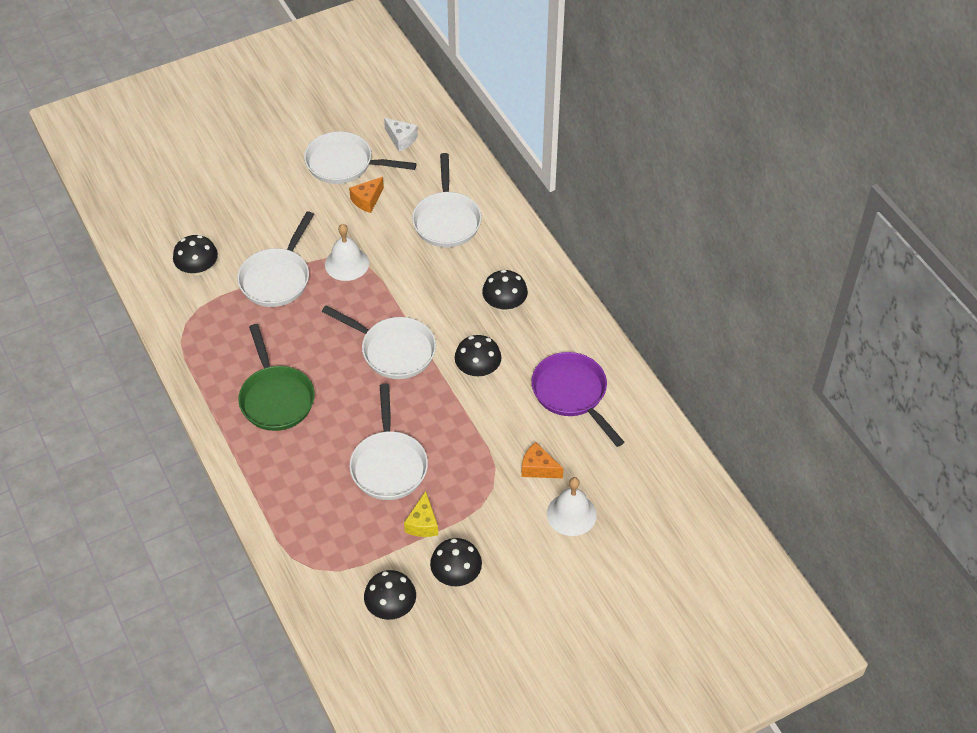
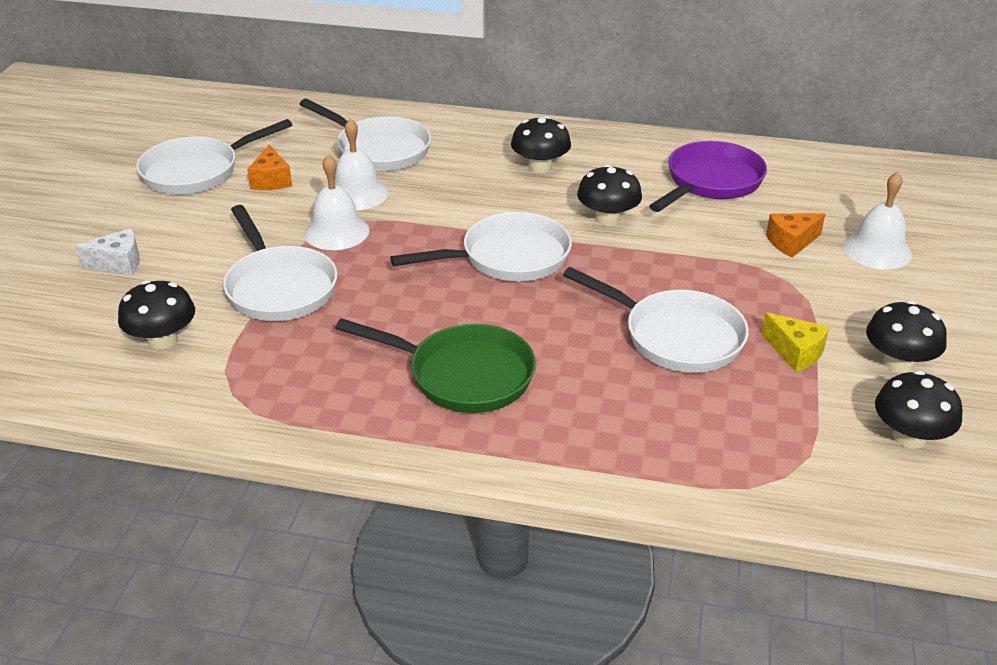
camera: 50 degrees left, 15 degrees down
(391, 245) = (357, 193): none -> white bell
(401, 139) = (228, 127): white cheese -> white cheese (118, 263)
(572, 394) = (711, 182): purple pan -> purple pan turned 120 degrees clockwise

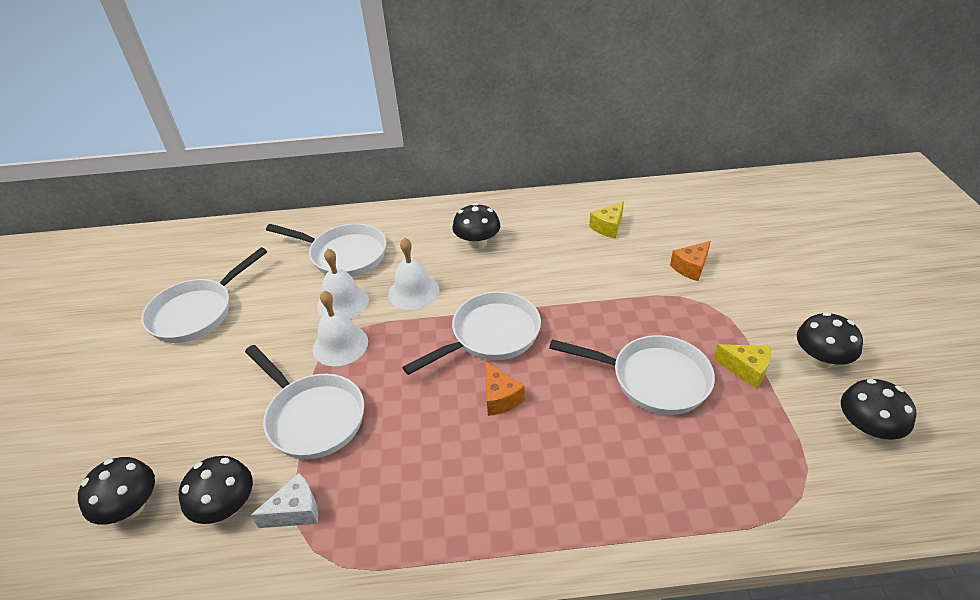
camera: 15 degrees left, 5 degrees up
(118, 263) = (156, 429): white cheese -> white cheese (295, 511)
(271, 180) = (265, 306): orange cheese -> orange cheese (500, 397)
(463, 375) = (506, 468): green pan -> none
(607, 219) = (549, 279): black mushroom -> black mushroom (131, 507)
(711, 182) = (608, 227): purple pan -> yellow cheese
(877, 250) = (752, 259): white bell -> white bell (413, 292)

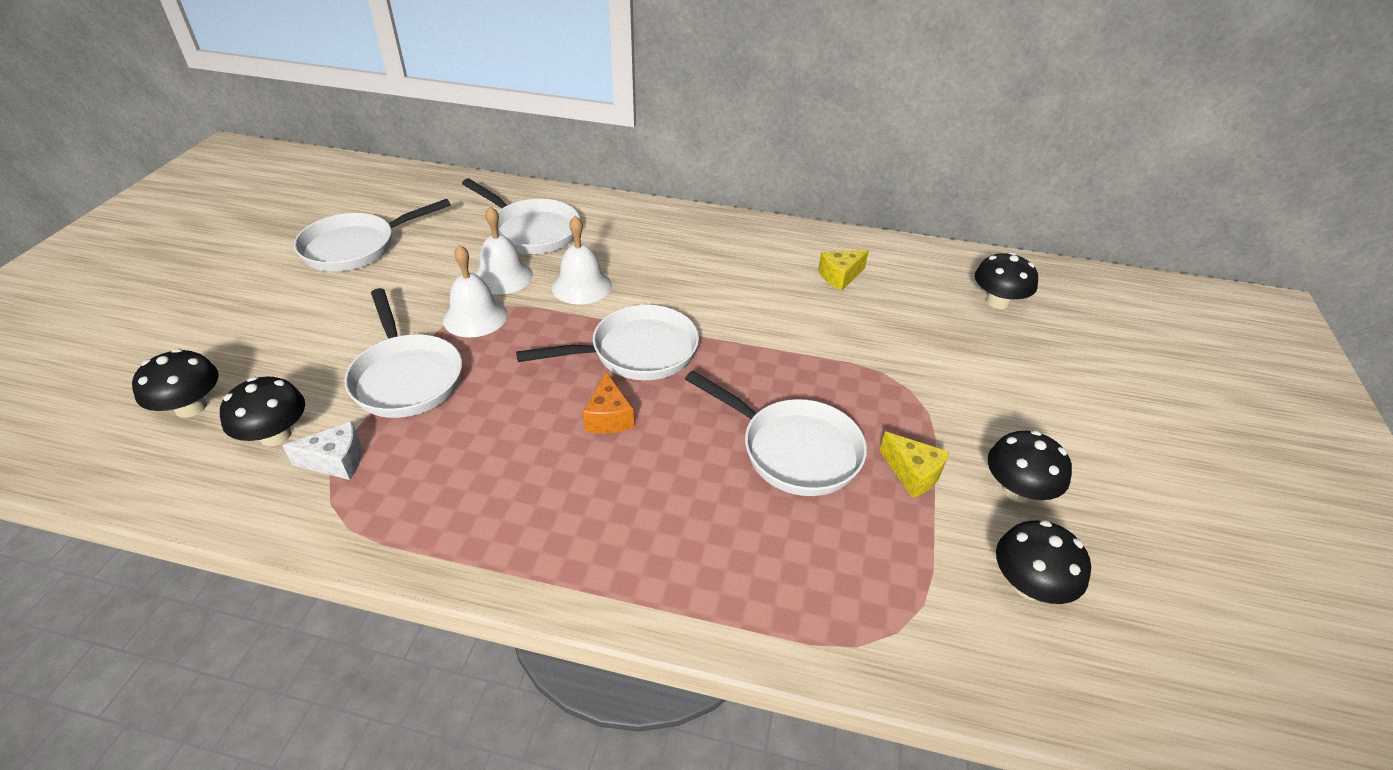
camera: 15 degrees right, 0 degrees up
(477, 242) = (680, 254): black mushroom -> black mushroom (997, 302)
(691, 267) = (914, 345): orange cheese -> none

